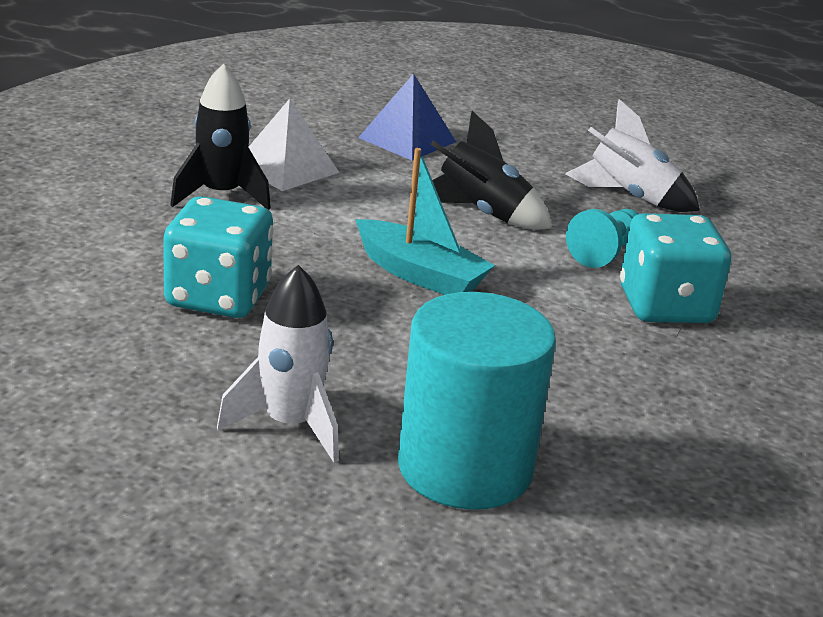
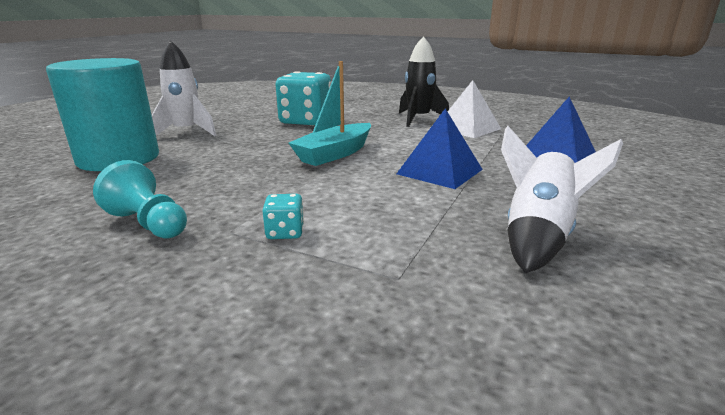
camera: 95 degrees right, 5 degrees down
(482, 213) = (440, 171): black rocket -> blue pyramid
(605, 252) = (390, 213): turquoise pawn -> turquoise pawn (149, 223)
(665, 306) = (285, 232): turquoise dice -> turquoise dice, size x0.42

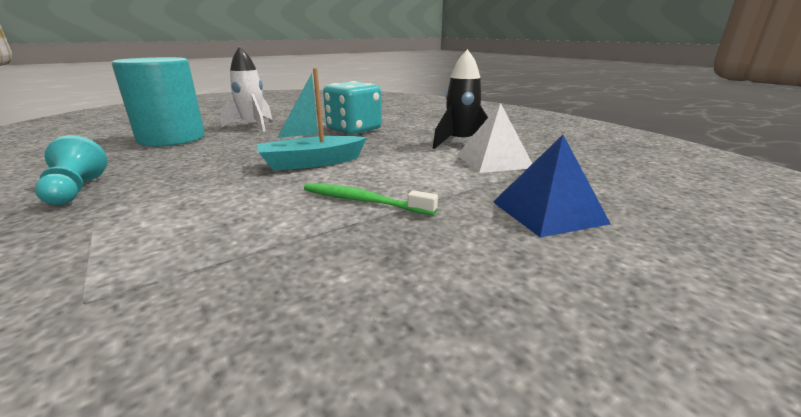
camera: 30 degrees right, 0 degrees up
(285, 232) = (121, 224): turquoise dice -> none
(440, 171) = (363, 201): blue pyramid -> green toothbrush
(537, 236) = (295, 312): white rocket -> none

